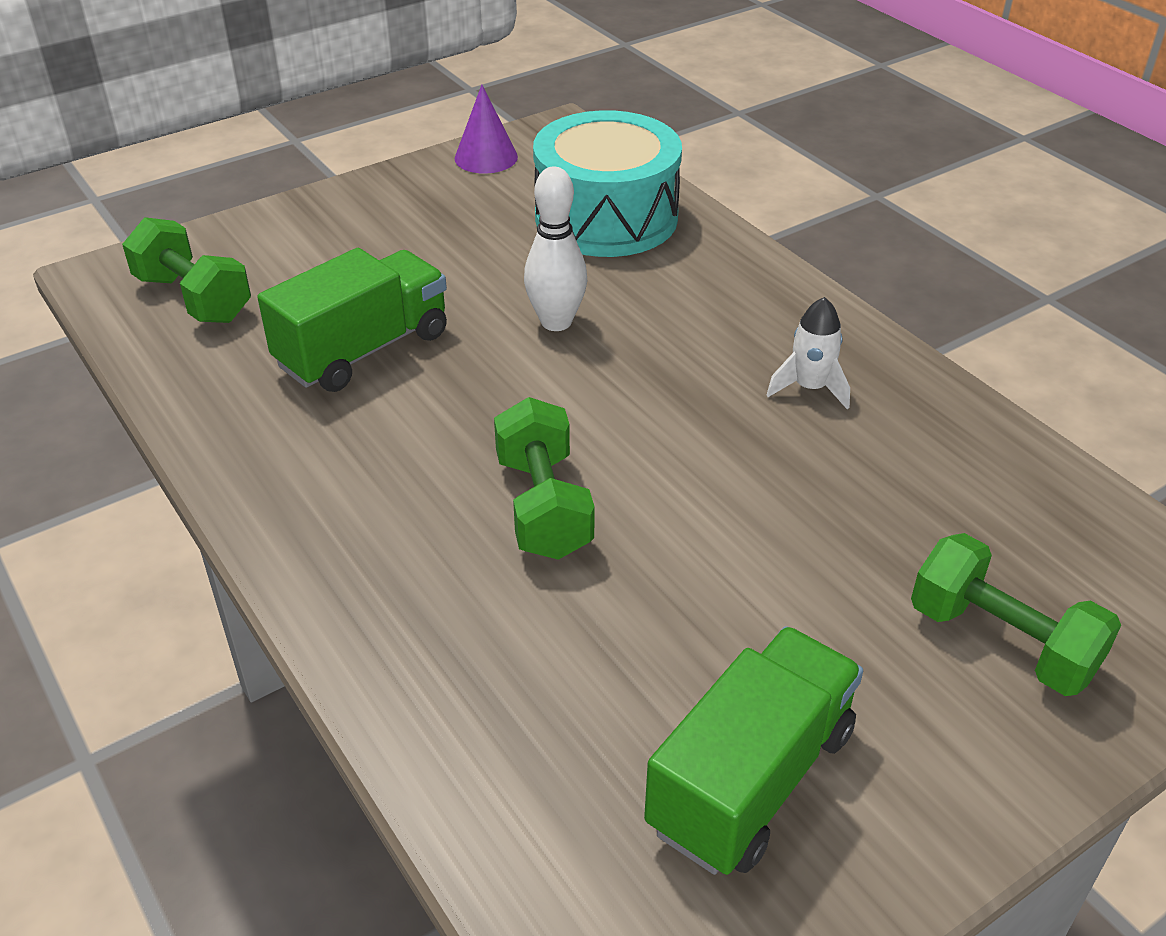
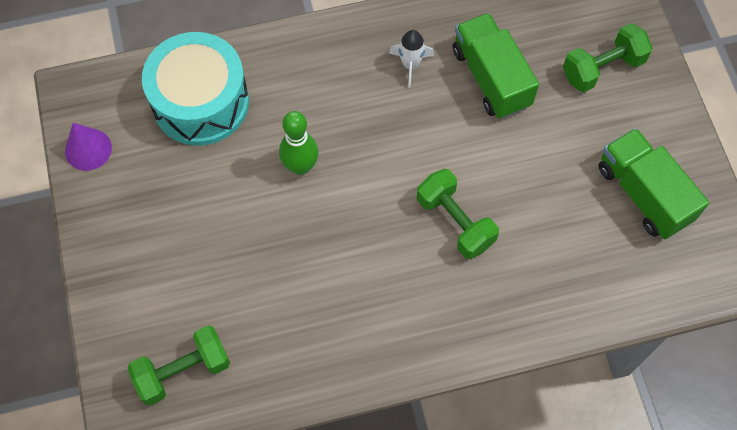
camera: 70 degrees left, 25 degrees up
(363, 350) = (284, 279): green truck -> green truck (491, 78)
(543, 506) = (455, 222): green dumbbell -> green dumbbell turned 45 degrees clockwise
(556, 322) = (300, 166): white bowling pin -> green bowling pin

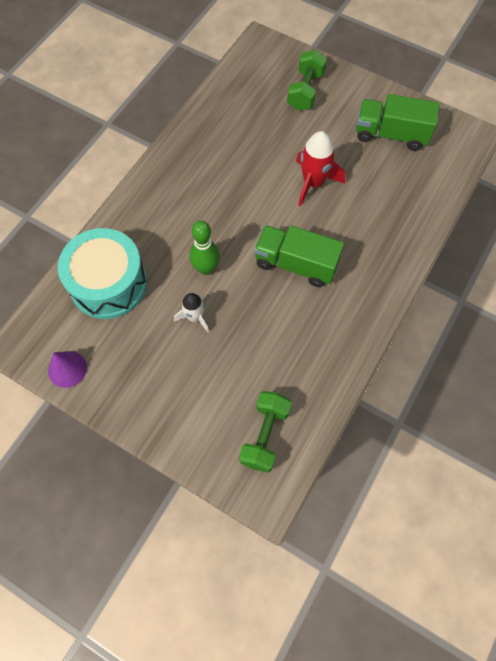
camera: 45 degrees left, 0 degrees up
(410, 65) = (206, 167): white rocket -> white rocket (195, 317)
(455, 222) = (319, 225): green dumbbell -> none
(491, 78) = (256, 140): green truck -> green truck (296, 264)
(499, 173) = (313, 183): none -> red rocket

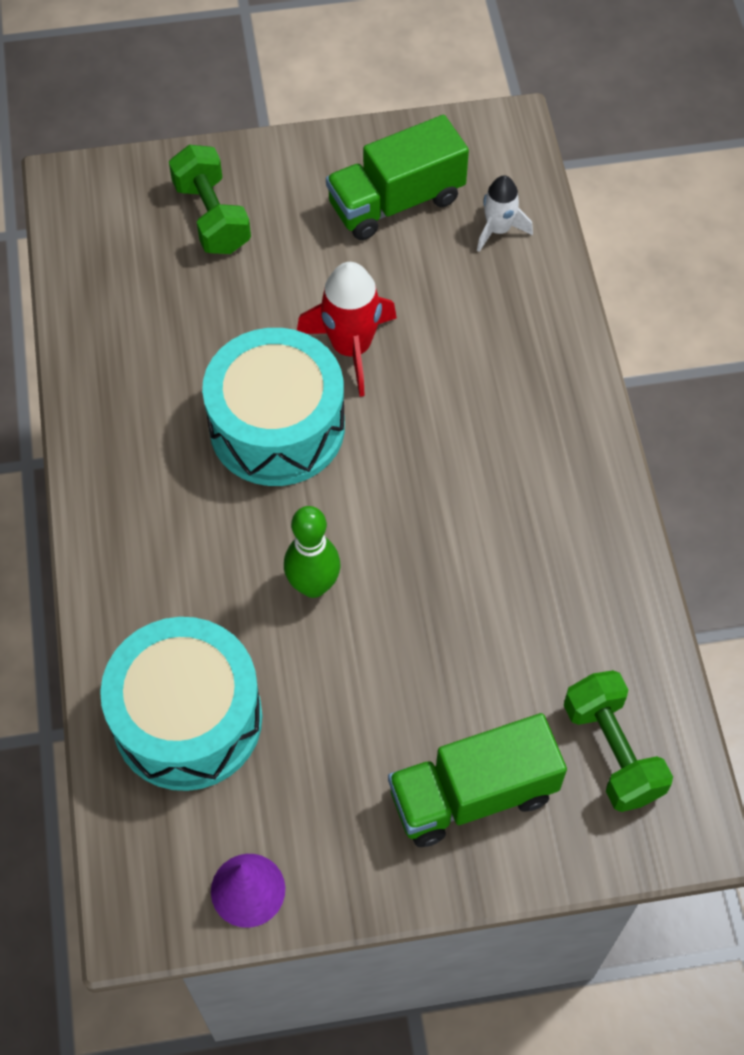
camera: 40 degrees left, 5 degrees down
(195, 317) = (364, 667): white rocket -> white rocket (498, 229)
(252, 194) = (277, 427): none -> turquoise drum
(296, 264) = (435, 484): green truck -> green truck (473, 794)

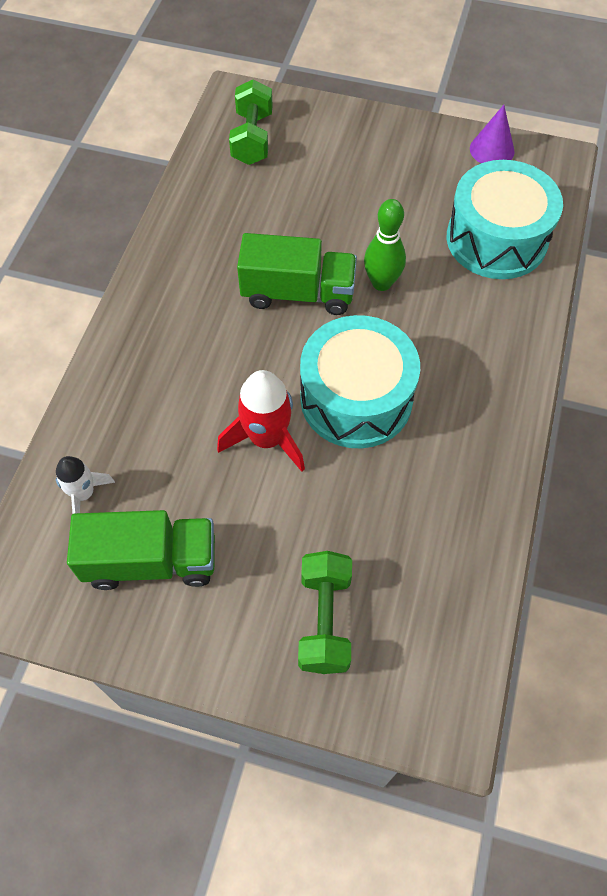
camera: 155 degrees left, 0 degrees up
(473, 794) = (343, 147): green truck -> green truck (298, 293)

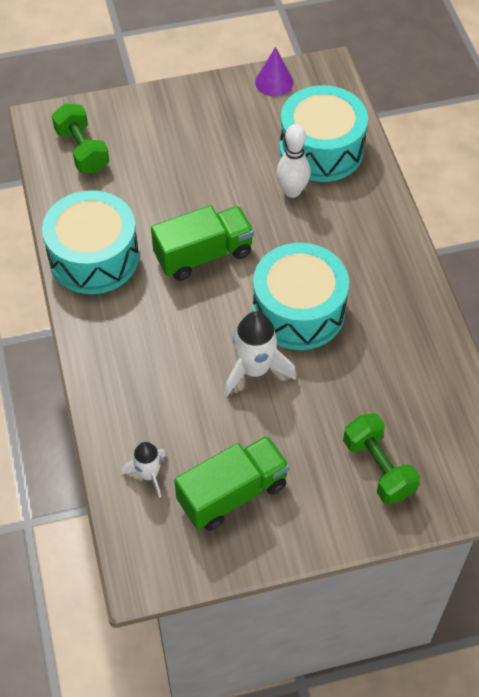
camera: 30 degrees left, 5 degrees down
(189, 246) = (94, 257): none -> turquoise drum
(267, 438) = (254, 369): red rocket -> white rocket
(381, 283) = (260, 219): green bowling pin -> none
(435, 269) = (292, 191): none -> white bowling pin

